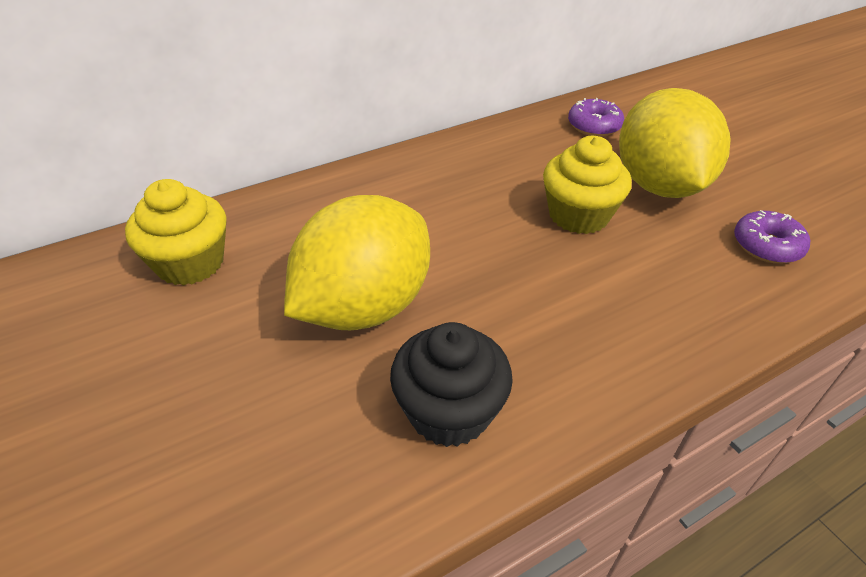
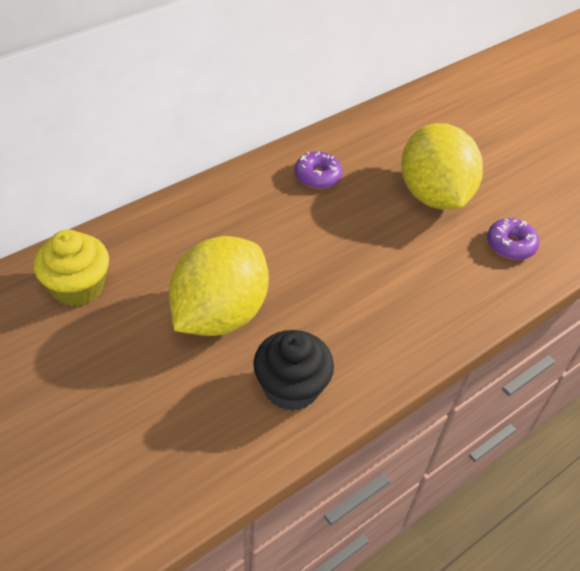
camera: 10 degrees left, 5 degrees up
(578, 215) = (372, 226): yellow cupcake -> none
(594, 126) = (382, 139): purple donut -> purple donut (317, 176)

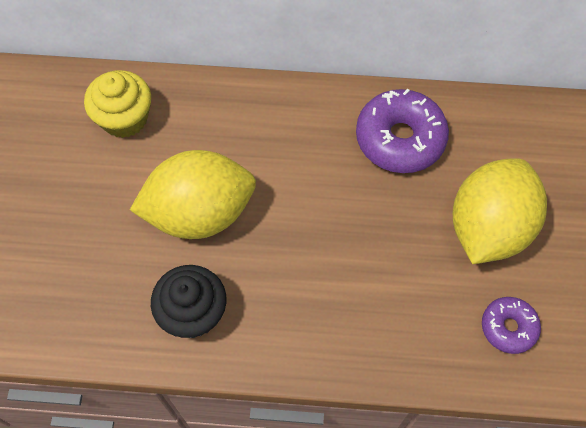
camera: 45 degrees right, 15 degrees up
(317, 176) = (400, 139): purple donut -> purple donut, size x1.77

